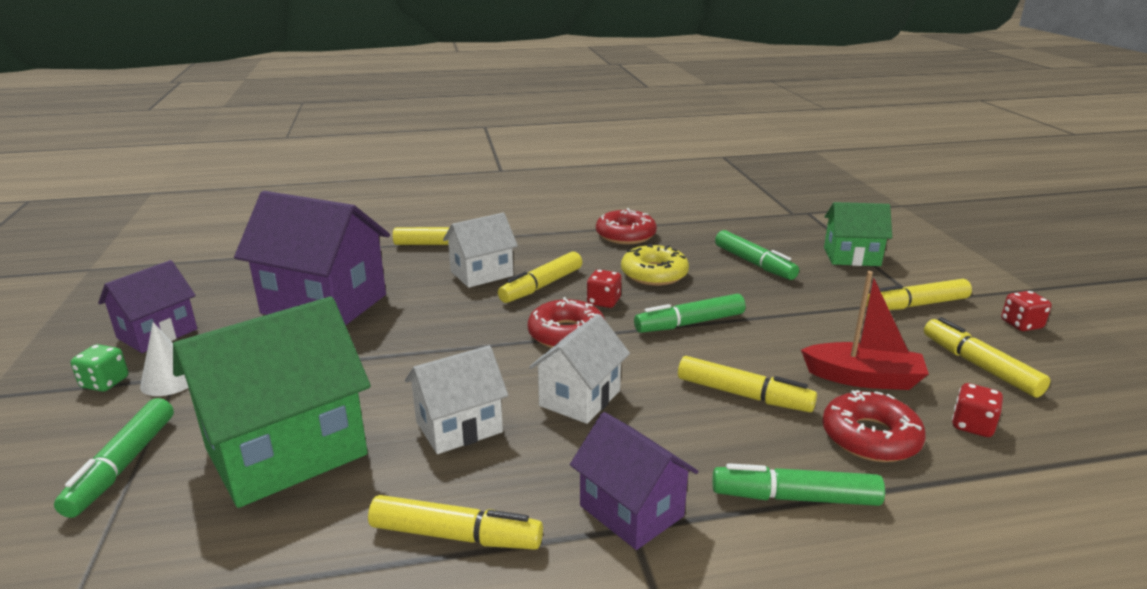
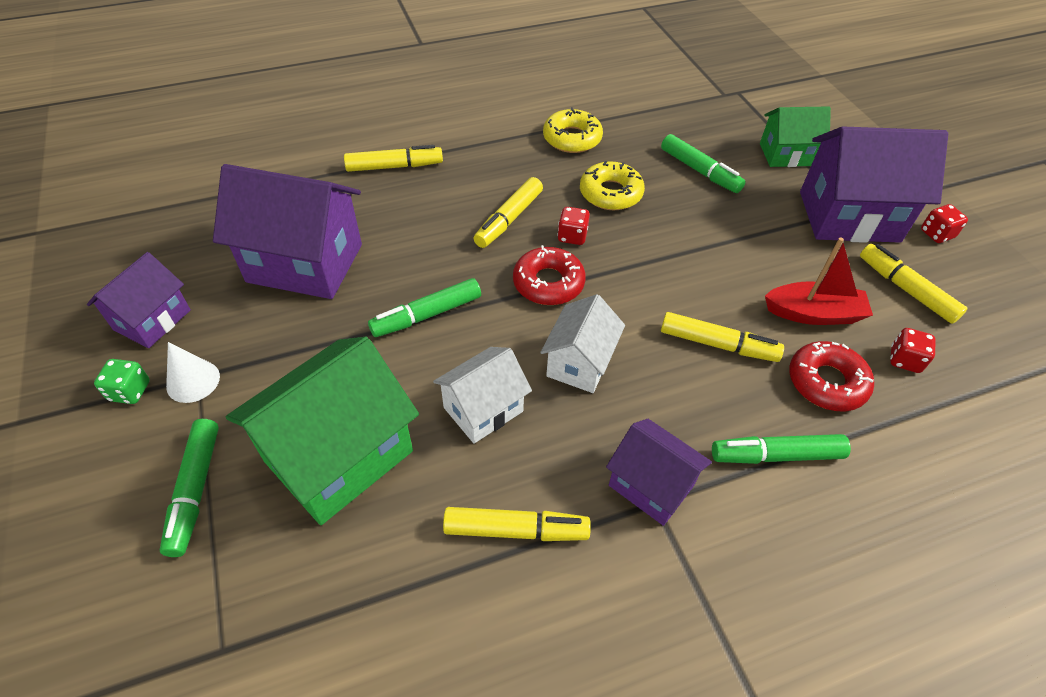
camera: 10 degrees left, 25 degrees up
(481, 274) = (446, 206): white house -> none
(625, 235) = (572, 138): red donut -> yellow donut
(690, 323) = (656, 258): green marker -> green marker (427, 315)
(916, 305) = (848, 216): yellow marker -> purple house

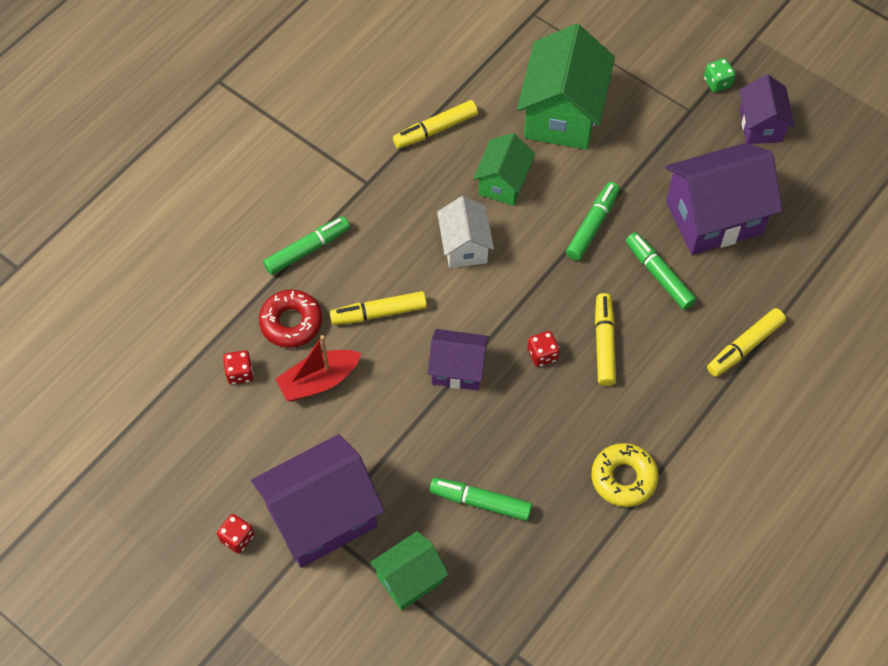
camera: 150 degrees right, 10 degrees up
(193, 381) = (689, 106): white cone -> none
(195, 490) = (620, 60): green marker -> green marker (659, 275)
(483, 409) = (503, 183): white house -> green house
(548, 283) = (529, 299): red donut -> none
(610, 193) = (542, 423): yellow donut -> none
(651, 485) = (374, 191): purple house -> purple house (458, 369)
(906, 290) = (252, 449): yellow marker -> none

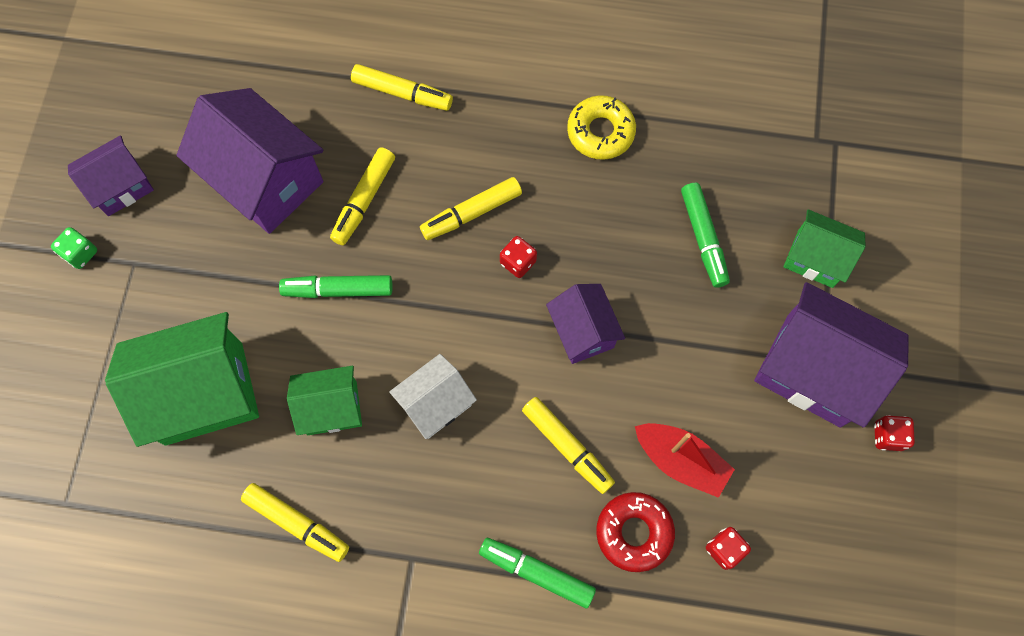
camera: 120 degrees left, 10 degrees up
(659, 275) = (364, 200): green marker -> yellow marker

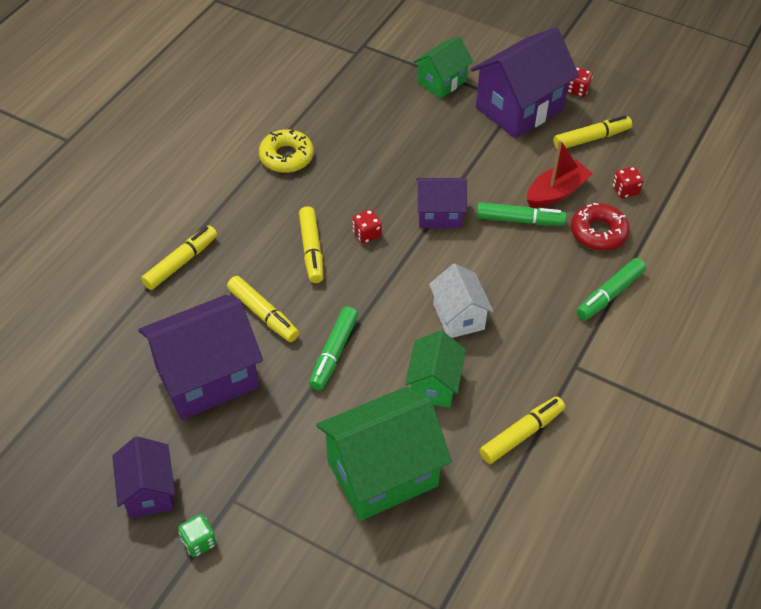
camera: 70 degrees left, 20 degrees down
(204, 393) = (382, 473): green house -> green house turned 60 degrees clockwise
(567, 446) = (522, 249): yellow marker -> yellow marker (591, 138)
(703, 238) = (399, 130): green marker -> green marker (519, 220)

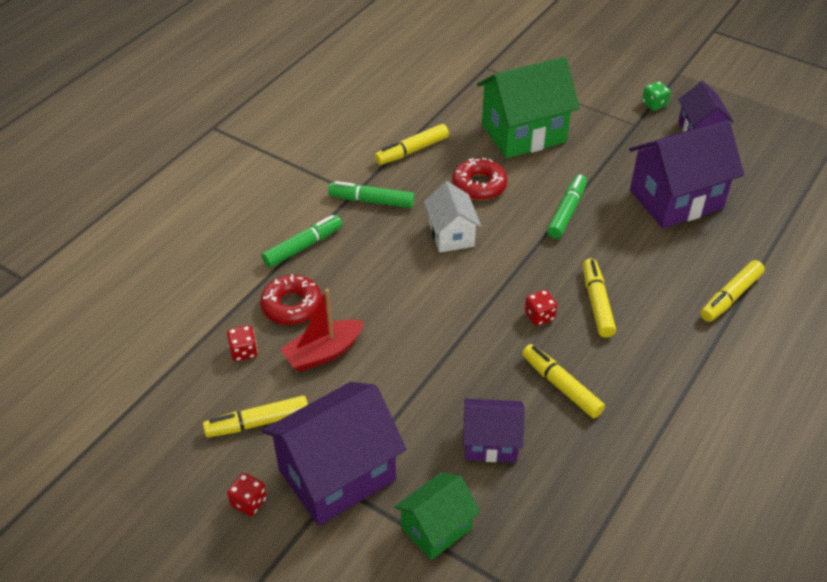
camera: 175 degrees left, 5 degrees down
(263, 314) = (636, 246): yellow marker -> yellow marker (561, 386)
(286, 157) = (640, 416): yellow donut -> none
(434, 385) = (479, 185): green house -> red donut
(439, 215) = (459, 334): purple house -> purple house (491, 443)
(519, 220) = (373, 323): green marker -> green marker (372, 201)

